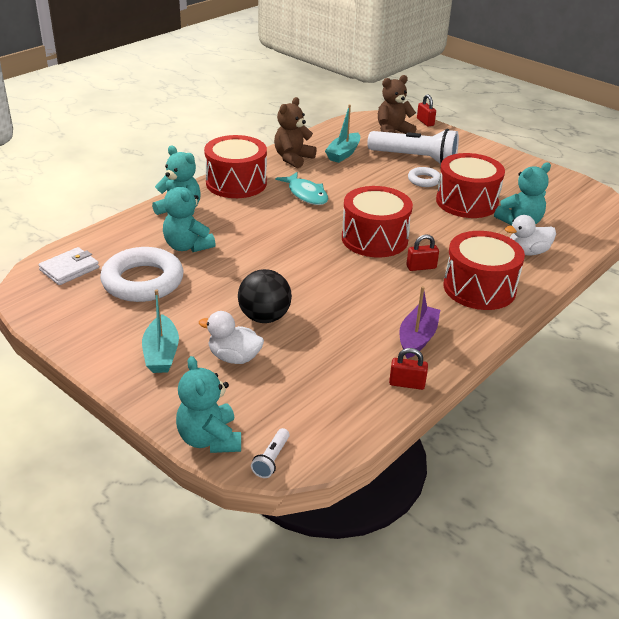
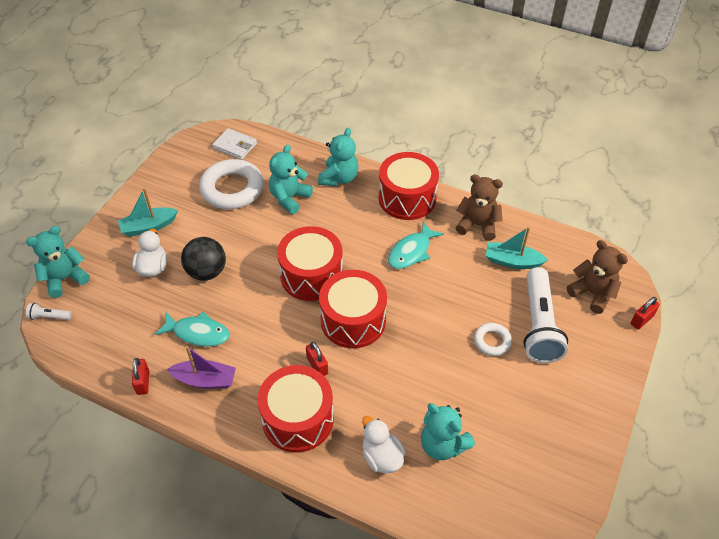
camera: 75 degrees right, 15 degrees up
(351, 335) = (197, 333): none -> turquoise fish
(467, 202) = (463, 388): red drum -> red drum (311, 275)

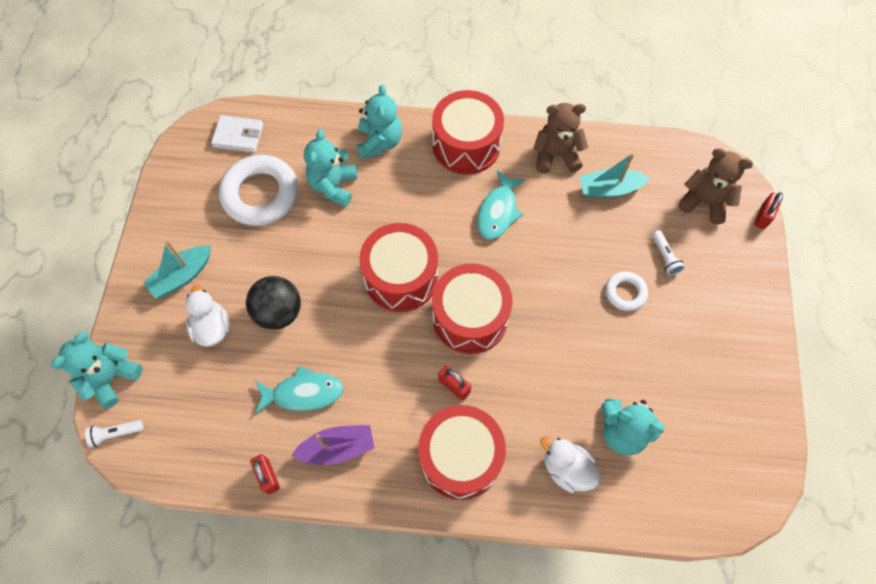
camera: 20 degrees left, 15 degrees up
(539, 325) = (665, 257): white flashlight -> white flashlight, size x0.41

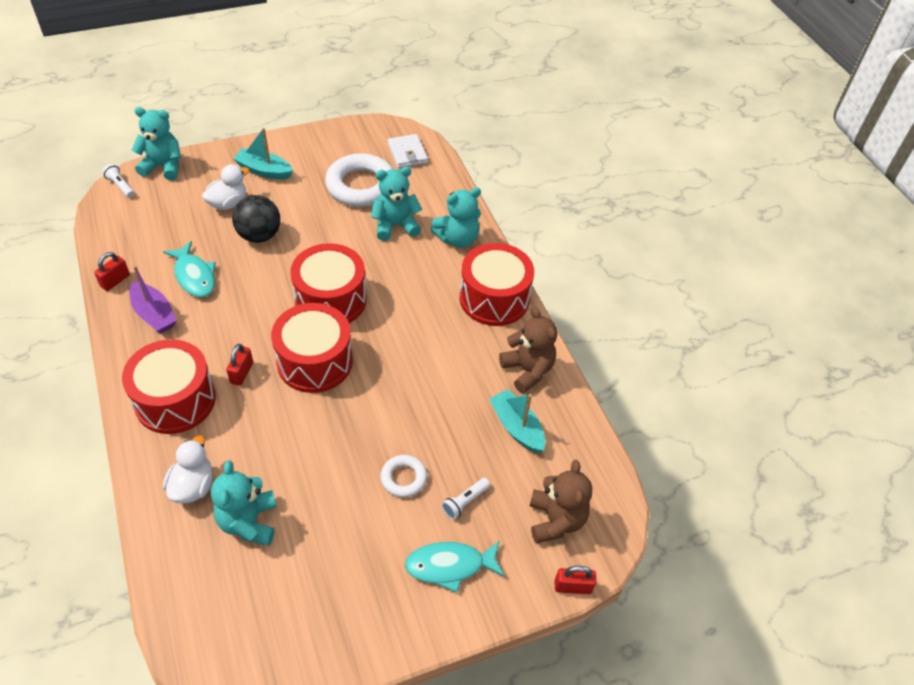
camera: 60 degrees right, 15 degrees down
(498, 211) = (437, 346): turquoise fish -> turquoise fish (450, 566)

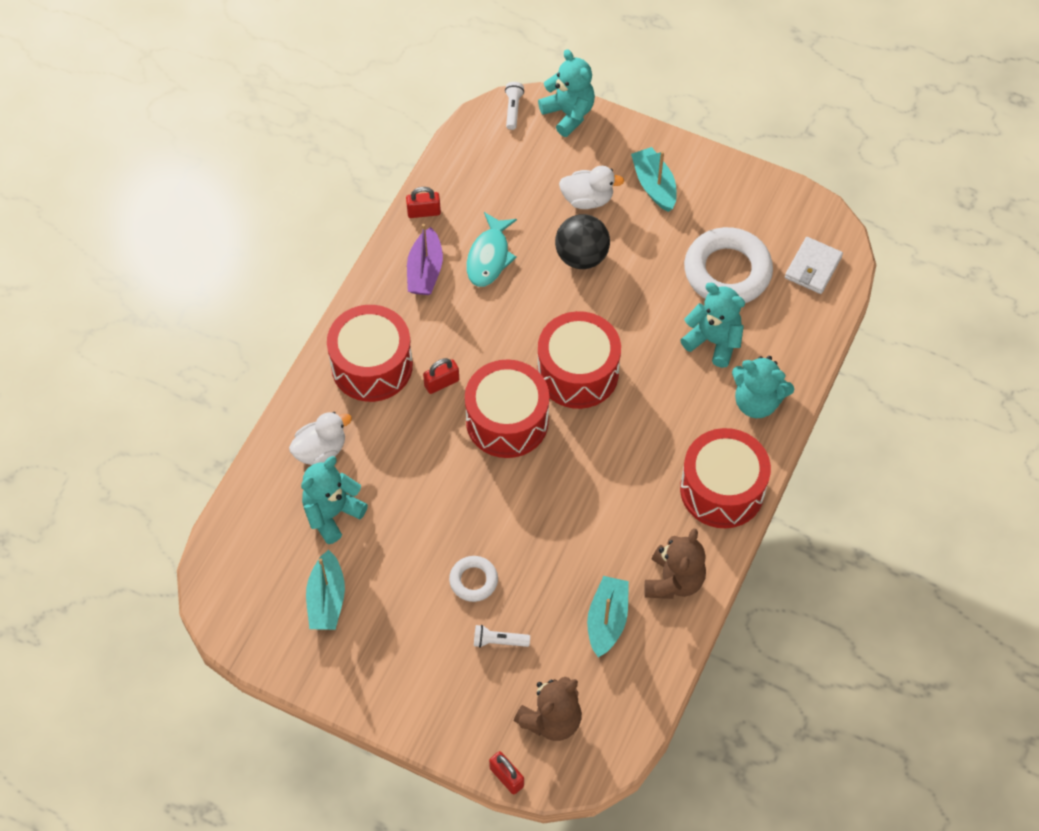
camera: 50 degrees right, 10 degrees up
(309, 586) = (326, 599): none -> turquoise boat
(450, 566) = (436, 677): turquoise fish -> none

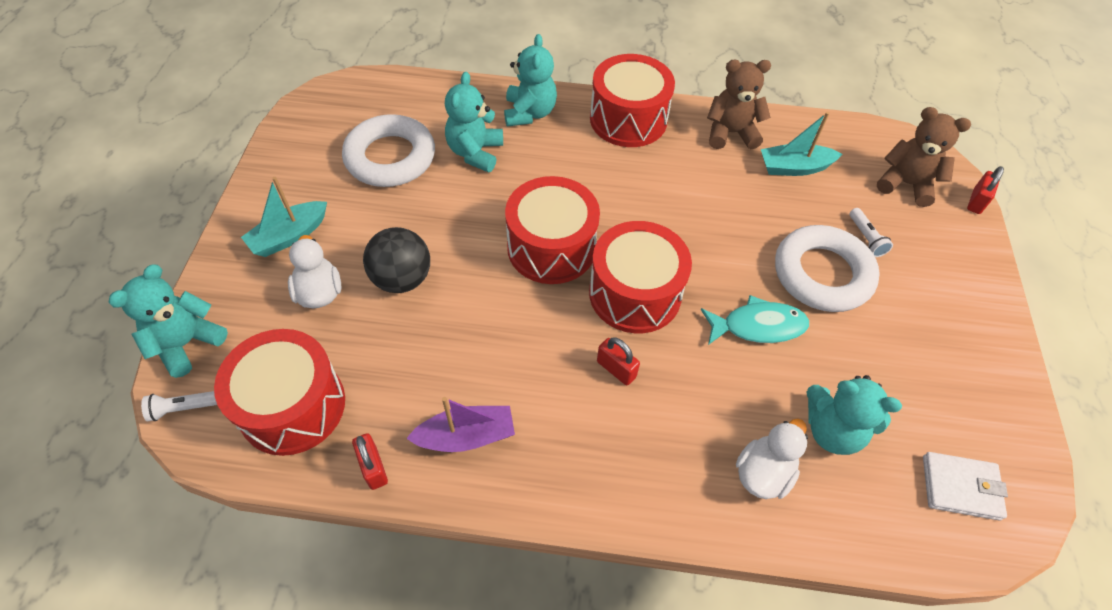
camera: 110 degrees left, 5 degrees down
(321, 450) = (763, 473): white duck -> white duck turned 90 degrees clockwise
(326, 599) = (928, 400): turquoise boat -> none
(372, 365) = (624, 454): red drum -> red drum (292, 406)
(473, 580) = (822, 274): white ring -> white ring, size x1.98
(489, 257) = (426, 370): turquoise fish -> turquoise fish (758, 326)
(813, 267) = (370, 101): white wallet -> white wallet (960, 487)

